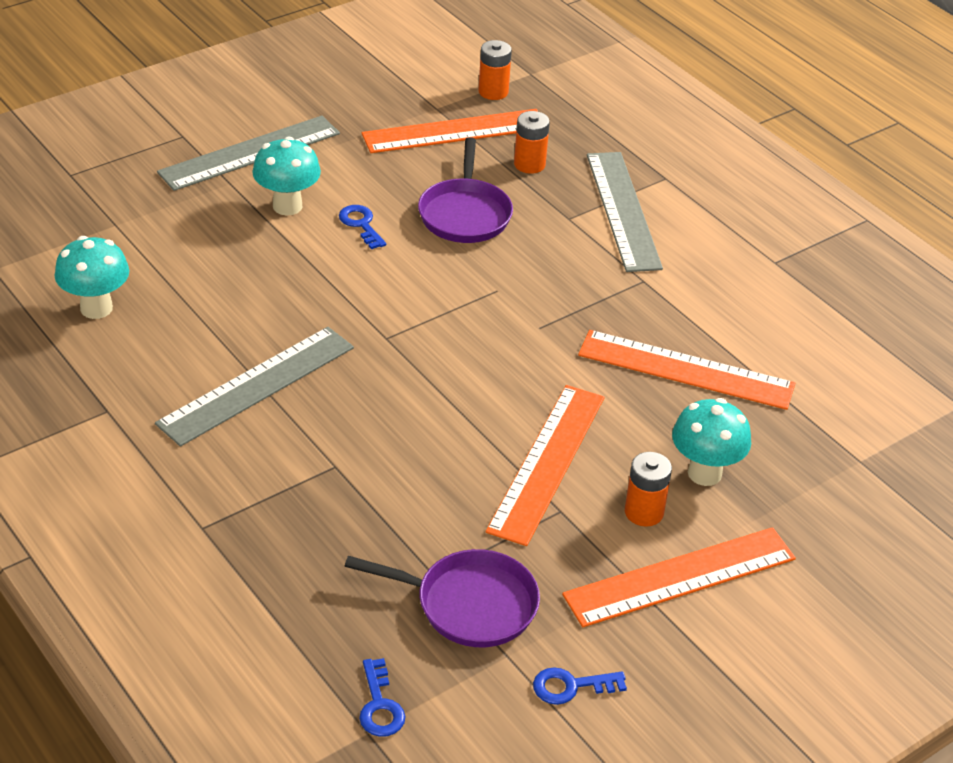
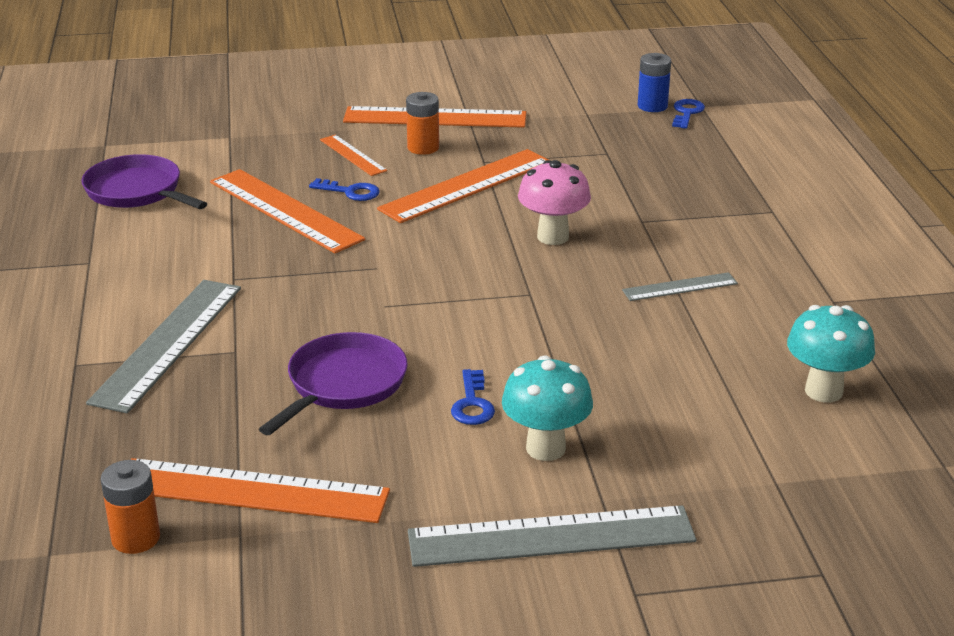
camera: 150 degrees left, 10 degrees down
(257, 385) = (680, 287): grey ruler -> grey ruler, size x0.52
(410, 414) = (553, 237): none -> pink mushroom
(433, 706) = (652, 106): none -> blue battery
(469, 604) = (593, 136): purple pan -> purple pan (137, 191)
(529, 164) = (207, 421): orange battery -> none
(571, 686) = (557, 96): blue key -> blue key (350, 192)
(704, 473) = (353, 155): turquoise mushroom -> orange ruler

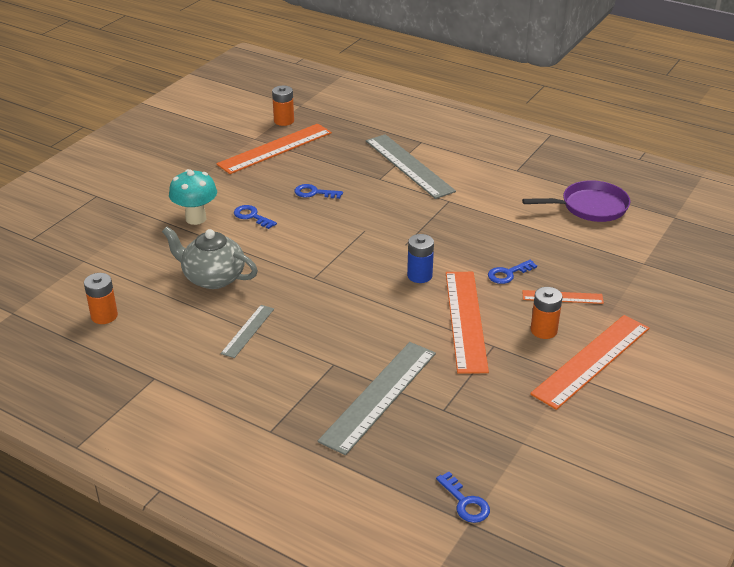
camera: 130 degrees right, 5 degrees up
(285, 210) = (509, 243): orange ruler -> none
(343, 384) = (314, 193): purple pan -> blue key
(551, 537) = (149, 194): grey ruler -> grey ruler (379, 396)
(553, 237) = (360, 318): pink mushroom -> none
(639, 358) = (212, 278): none -> grey teapot
(652, 106) = (499, 490): blue battery -> blue battery (419, 275)
(823, 391) = (104, 316): turquoise mushroom -> orange battery

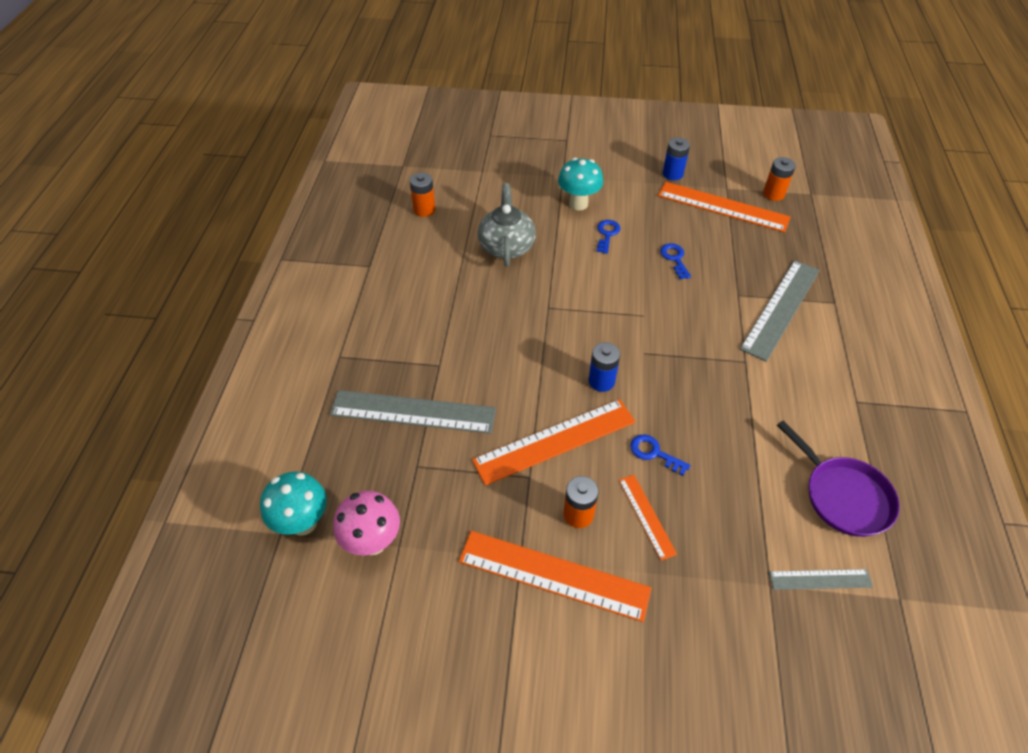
camera: 65 degrees right, 15 degrees up
(209, 157) = (672, 174): none -> blue battery
(248, 331) = (452, 294): grey ruler -> grey ruler (820, 579)
(465, 502) = (303, 522): blue key -> turquoise mushroom
(510, 458) = (373, 542): none -> pink mushroom

